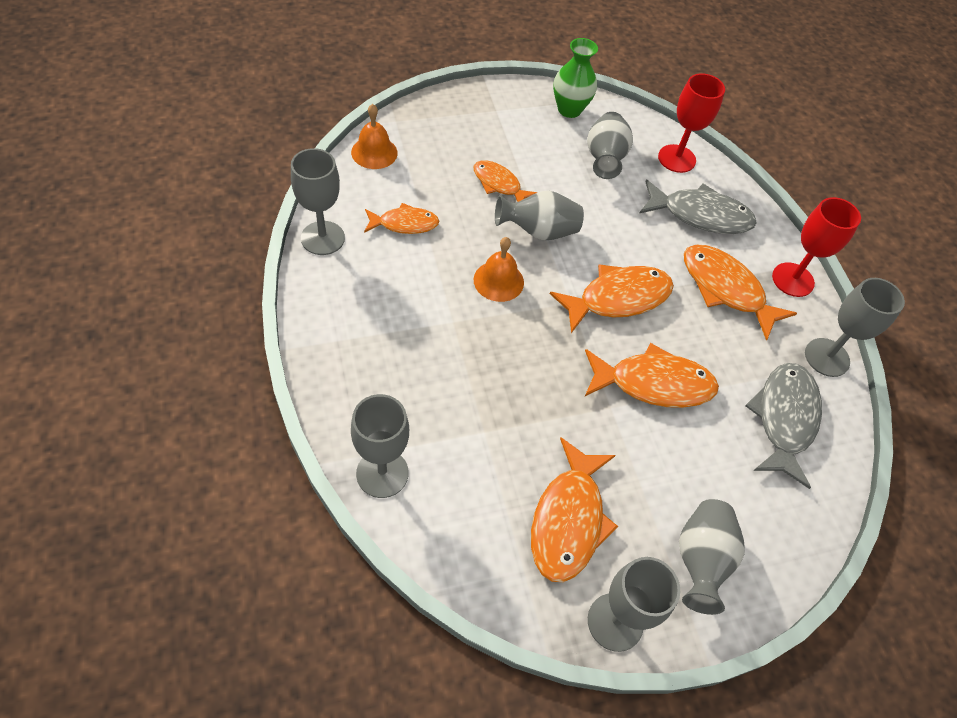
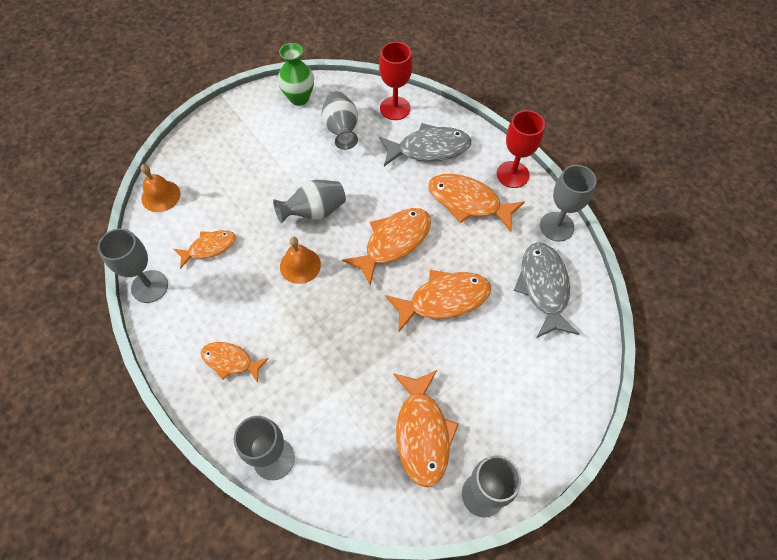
camera: 15 degrees left, 5 degrees up
(499, 184) = (269, 184): orange fish -> orange fish (230, 361)
(700, 560) = (524, 421): grey vase -> none

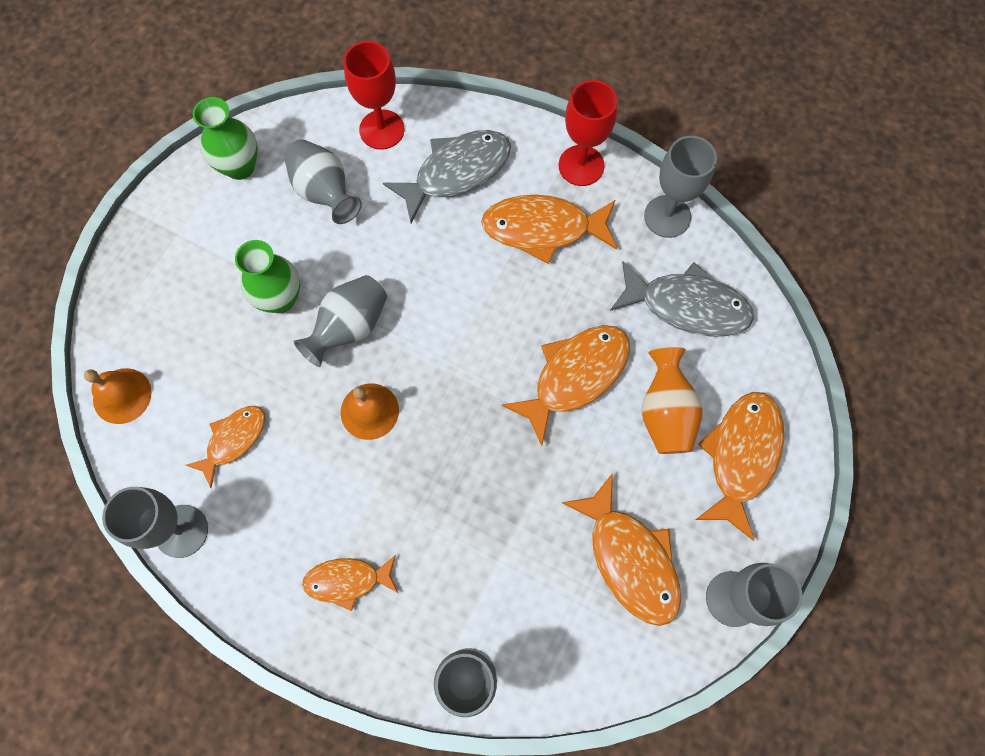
camera: 25 degrees left, 10 degrees up
(282, 179) = (280, 298): none -> green vase
(394, 242) = (475, 326): orange fish -> orange fish (741, 456)
(494, 349) = (665, 413): none -> orange vase
(543, 287) = (687, 306): grey fish -> grey fish turned 135 degrees clockwise

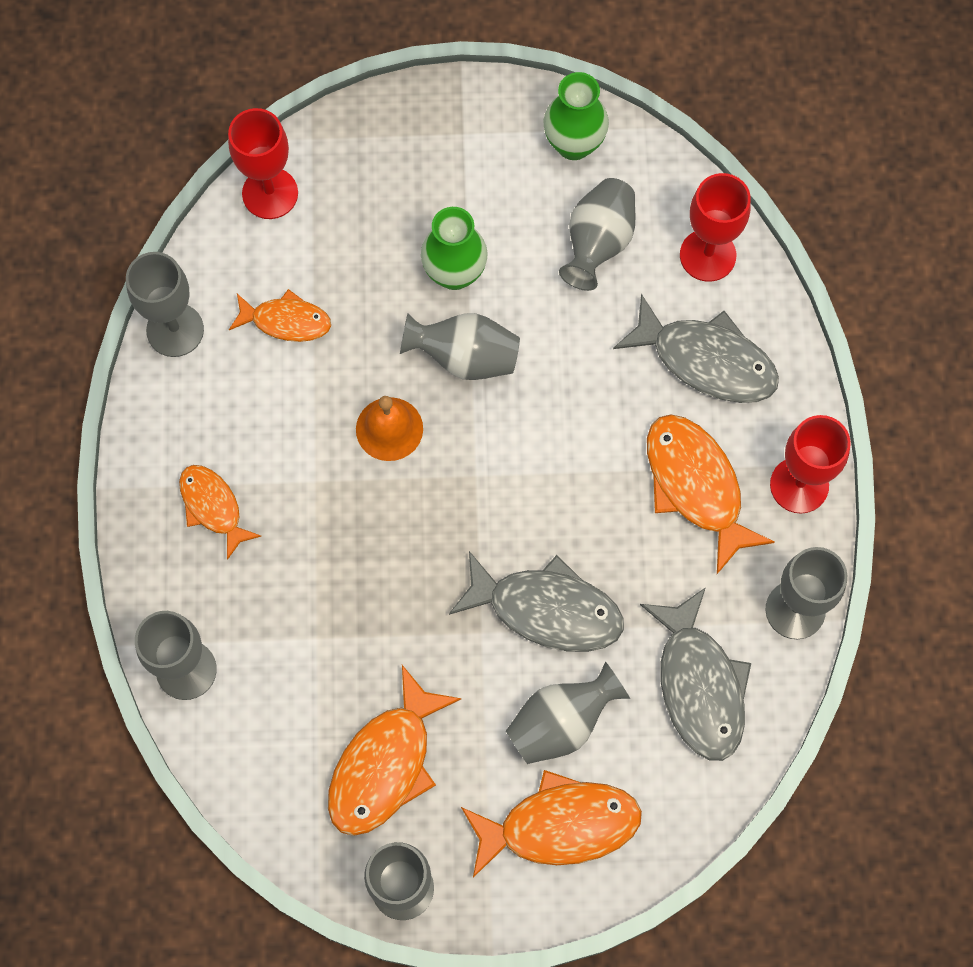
camera: 60 degrees right, 0 degrees up
(122, 395) = (270, 193): orange bell -> red goblet
(575, 376) = (547, 609): orange fish -> grey fish
(665, 413) = (561, 722): orange vase -> grey vase

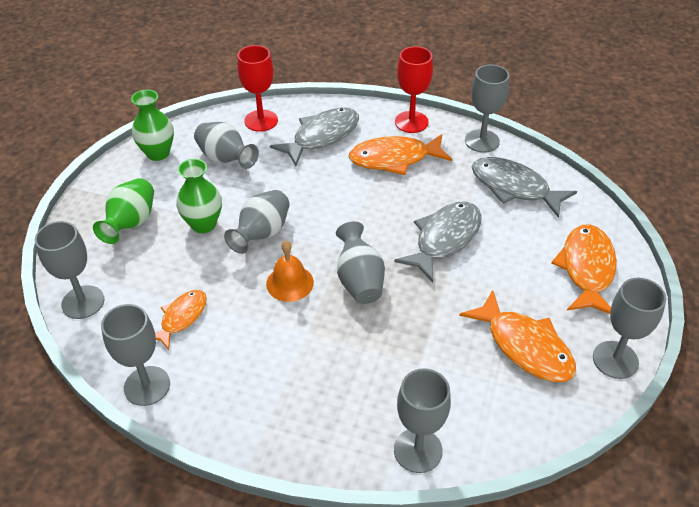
camera: 70 degrees left, 25 degrees down
(213, 507) = (297, 398): orange fish -> none
(270, 193) = (83, 302): red goblet -> grey goblet
(422, 180) = (131, 223): none -> green vase
(561, 722) = (520, 251): grey vase -> grey vase (359, 280)
(699, 685) = (514, 187): grey fish -> grey fish turned 150 degrees counterclockwise

